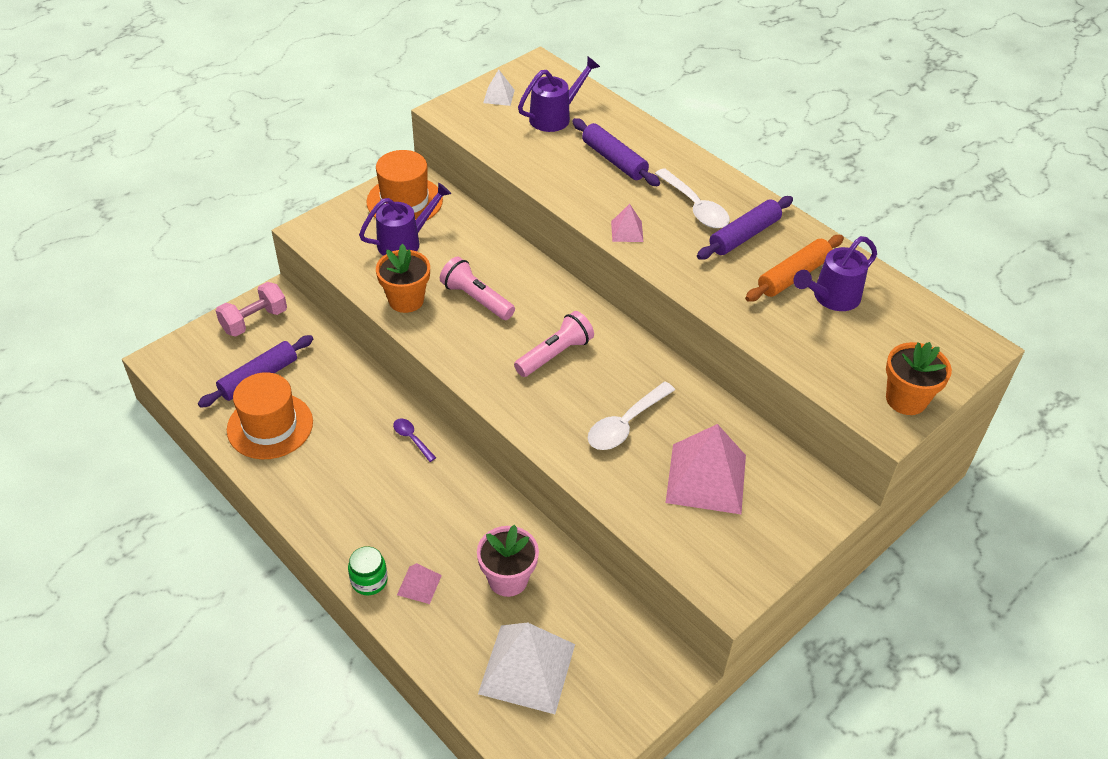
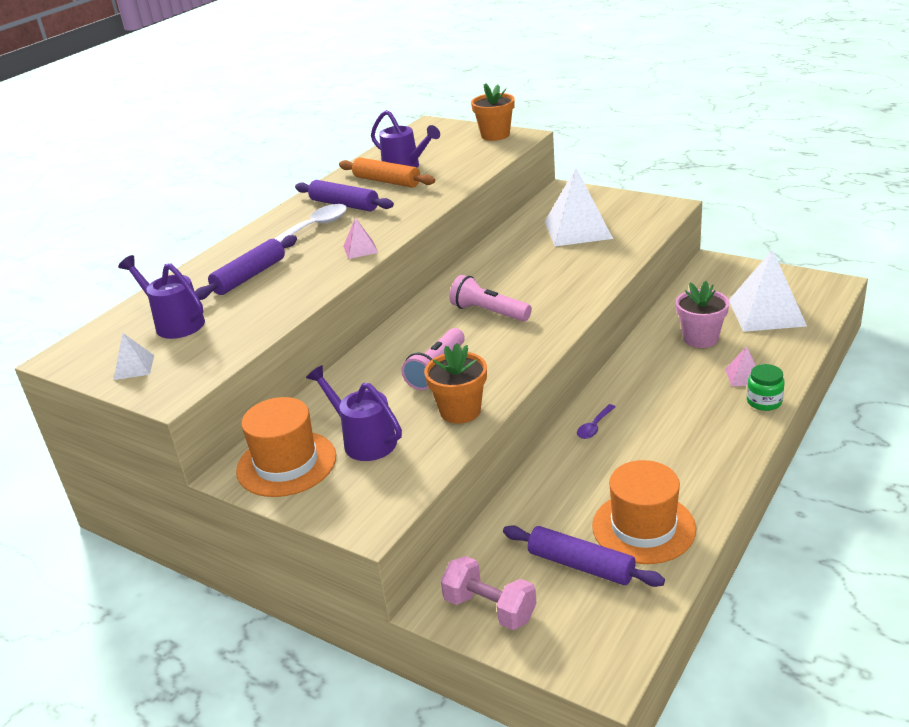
camera: 100 degrees left, 15 degrees down
(625, 424) = (548, 267): white spoon -> none
(706, 478) = (578, 229): pink pyramid -> white pyramid

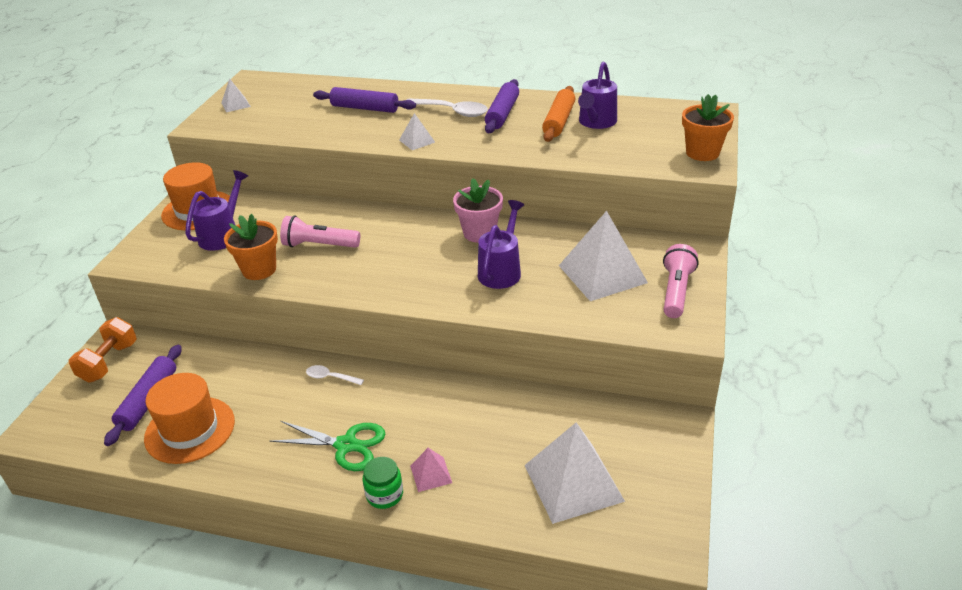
camera: 70 degrees right, 5 degrees up
(174, 323) = (294, 101): purple watering can -> purple watering can (501, 270)
(360, 249) = (417, 141): pink pyramid -> white pyramid
(489, 312) = (416, 252): pink flashlight -> pink flashlight (676, 291)
(490, 608) = (109, 362): pink dumbbell -> orange dumbbell
(594, 427) = (330, 377): purple spoon -> white spoon
(696, 420) = (346, 445): none -> green scissors
(700, 338) = (499, 431): pink flower pot -> pink flower pot (479, 233)

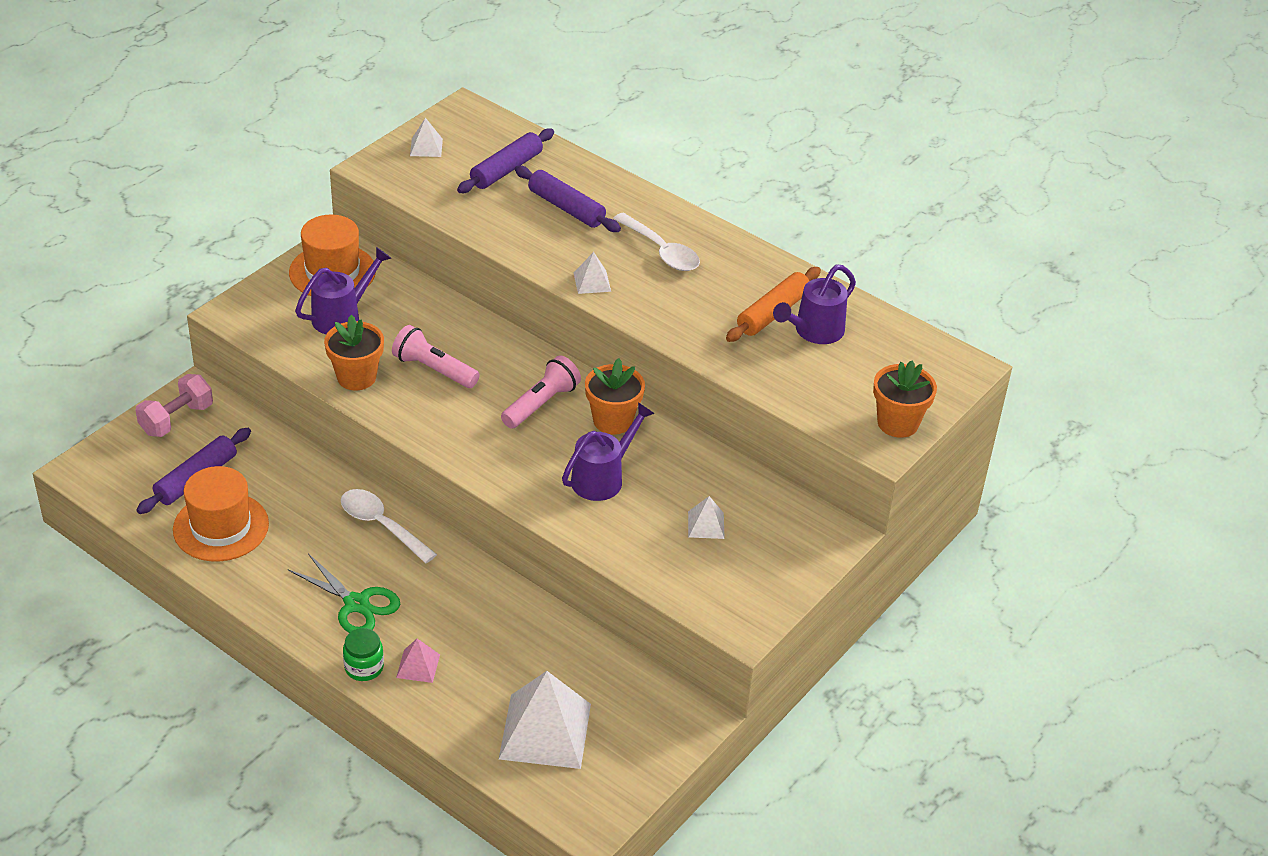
camera: 20 degrees right, 5 degrees up
(109, 362) = (176, 419): orange dumbbell -> pink dumbbell
(330, 377) = (381, 525): white spoon -> white spoon, size x1.80
(479, 233) = (612, 421): pink flower pot -> orange flower pot
(502, 113) = (717, 276): purple rolling pin -> purple rolling pin (506, 169)
(602, 274) = (706, 525): white pyramid -> white pyramid, size x0.46
(676, 291) = (767, 577): pink flashlight -> pink flashlight (541, 404)

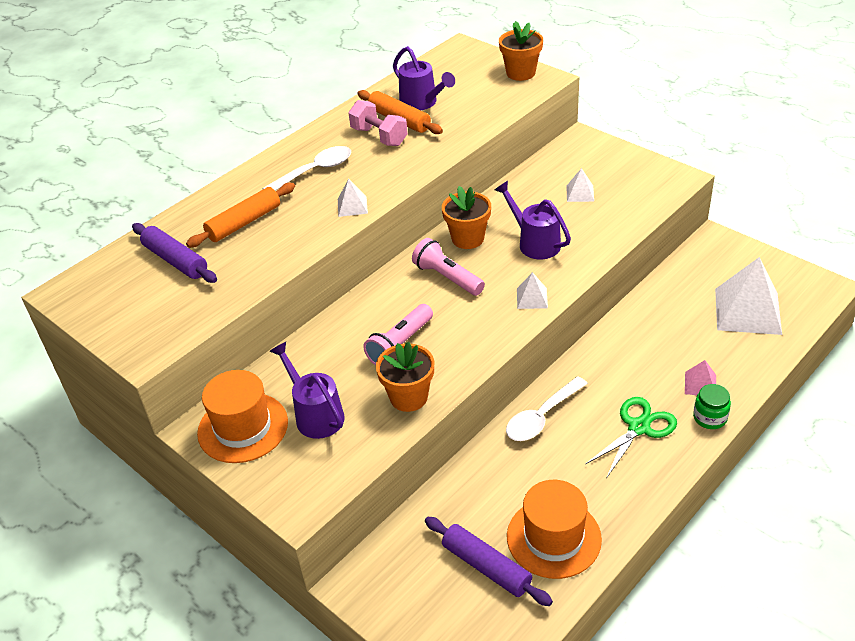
camera: 80 degrees left, 0 degrees up
(176, 419) = (395, 596): pink dumbbell -> pink dumbbell (379, 136)
(426, 147) = (121, 316): white pyramid -> white pyramid (532, 298)
(566, 208) = (244, 222): purple rolling pin -> orange rolling pin

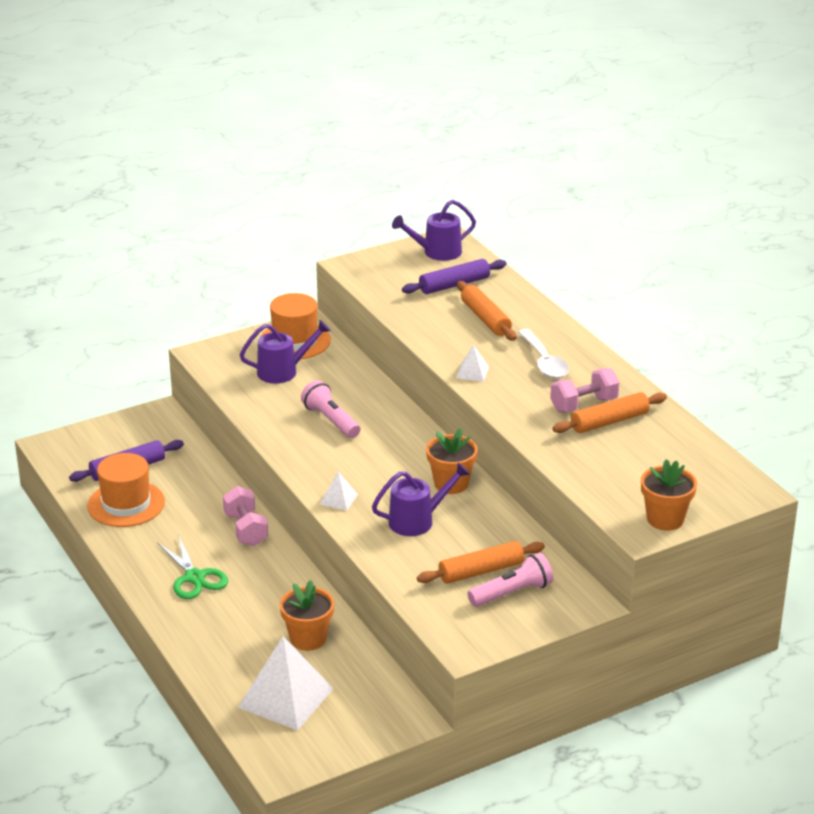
camera: 105 degrees right, 10 degrees down
(409, 397) = (268, 414): orange flower pot -> orange flower pot (308, 639)
(422, 103) = (636, 441): purple watering can -> purple watering can (436, 252)
(447, 277) = (401, 460): pink flashlight -> pink flashlight (512, 593)
(541, 417) = (246, 529): white spoon -> pink dumbbell
(580, 193) = (481, 571): white pyramid -> orange rolling pin
(700, 384) = (215, 629): pink pyramid -> none
(710, 418) = (174, 620): green jar -> none

